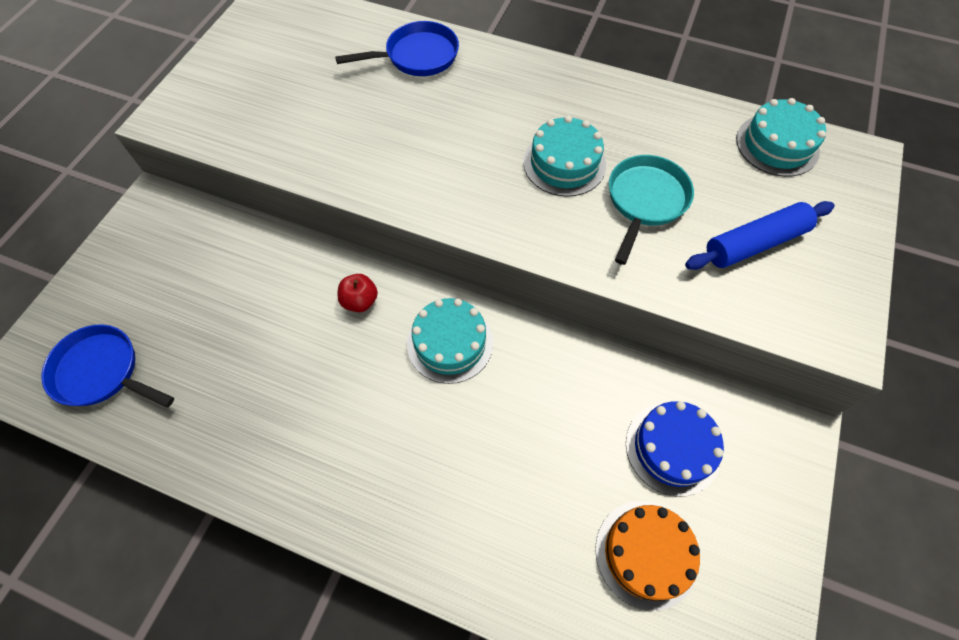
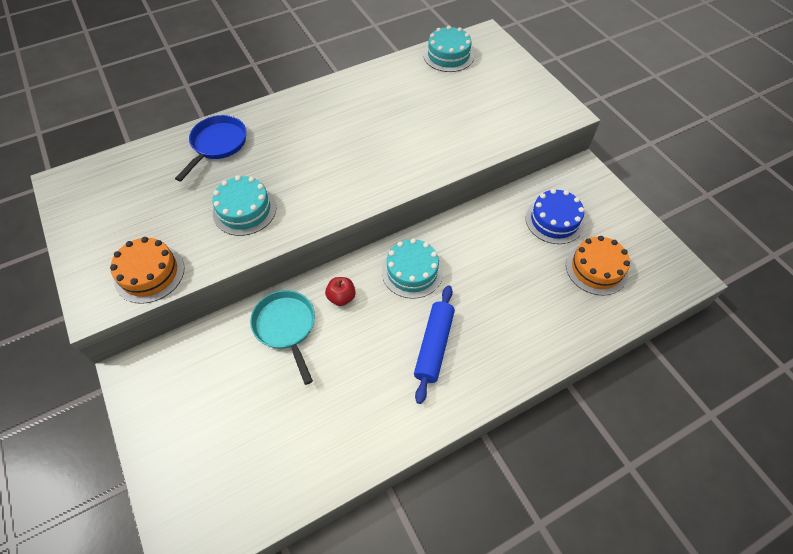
camera: 50 degrees left, 5 degrees down
(102, 372) = (244, 481): blue pan -> none
(225, 126) = (149, 273): none -> orange cake
(564, 163) = (371, 135): turquoise cake -> turquoise cake (244, 210)
(645, 201) = (428, 122): turquoise pan -> turquoise pan (286, 327)
(754, 243) = (492, 103): blue rolling pin -> blue rolling pin (434, 346)

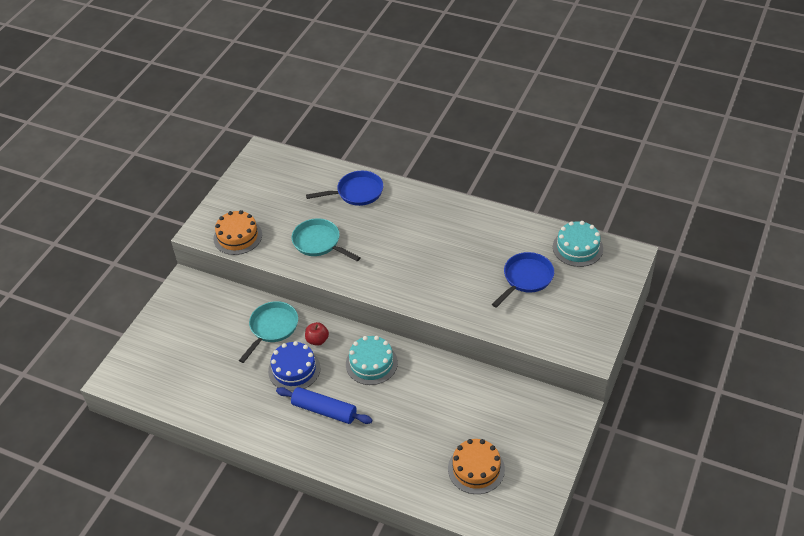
camera: 55 degrees right, 10 degrees down
(244, 210) = (319, 243): turquoise cake -> turquoise pan
(434, 346) = (324, 410): blue rolling pin -> blue rolling pin turned 45 degrees clockwise
(449, 101) = (526, 278): none -> blue pan
(554, 220) = (498, 419): blue cake -> blue cake (294, 369)

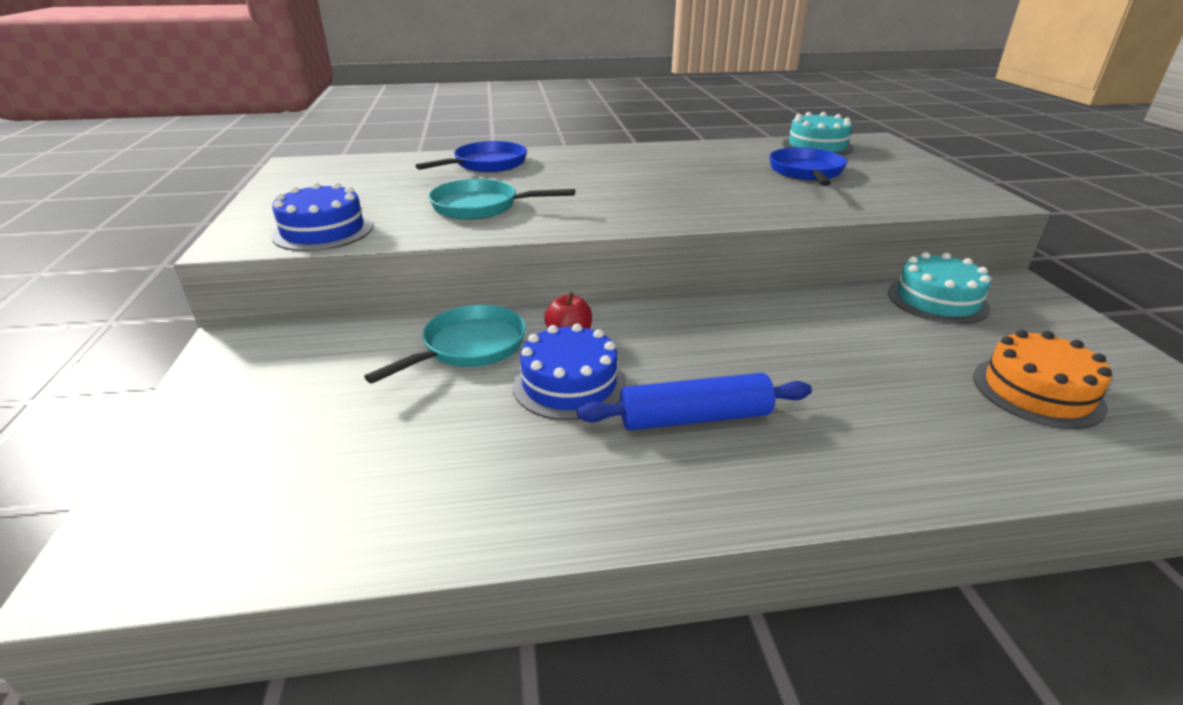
camera: 35 degrees left, 15 degrees down
(238, 236) = (323, 231): orange cake -> blue cake
(272, 328) = (469, 347): turquoise pan -> turquoise pan turned 45 degrees clockwise
(371, 363) = (692, 332): turquoise cake -> turquoise cake (937, 300)

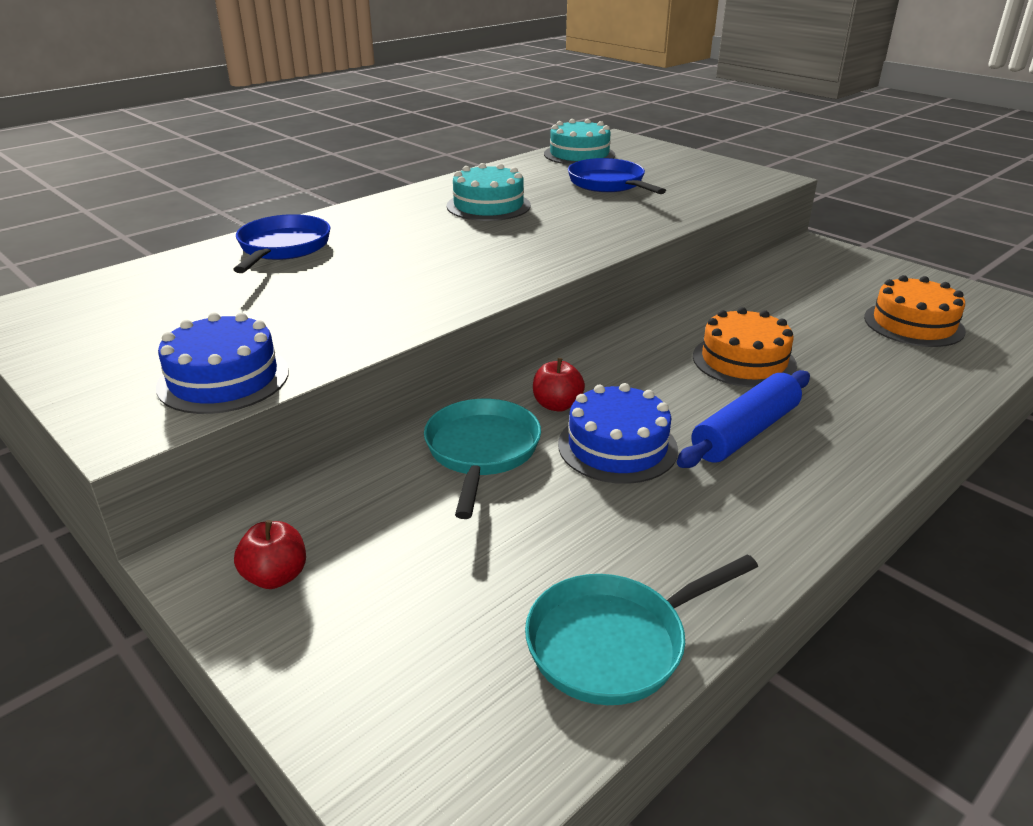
camera: 35 degrees left, 0 degrees up
(246, 372) = (275, 576): none -> red apple
(481, 207) = (363, 298): turquoise pan -> turquoise pan (614, 643)
(783, 359) = (744, 360): none -> orange cake
(937, 300) = (783, 275): turquoise cake -> turquoise cake (488, 206)

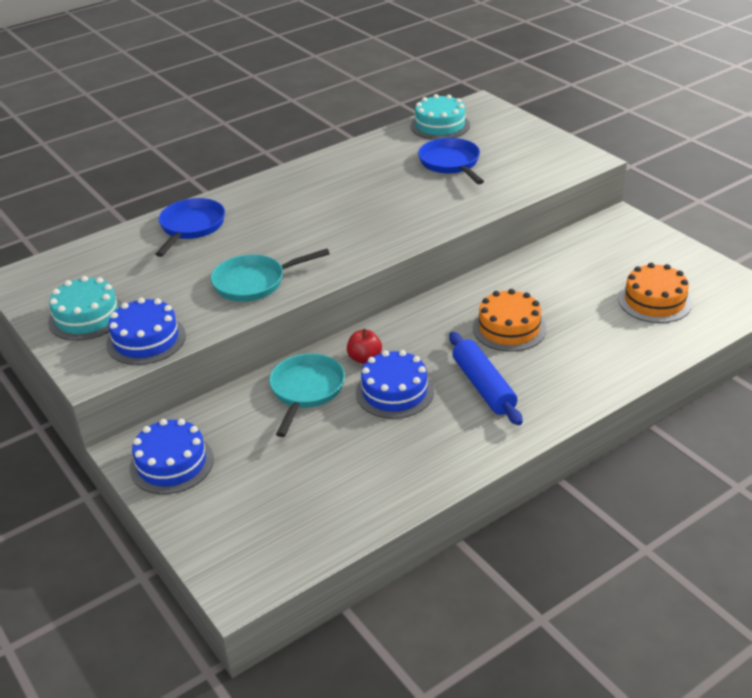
camera: 10 degrees right, 5 degrees up
(275, 576) = (172, 463): red apple -> blue cake
(488, 206) = (348, 186): turquoise cake -> turquoise cake (87, 317)
(614, 643) = (350, 513): turquoise pan -> turquoise pan (254, 282)
(745, 432) = (483, 386): blue rolling pin -> blue rolling pin turned 75 degrees counterclockwise

